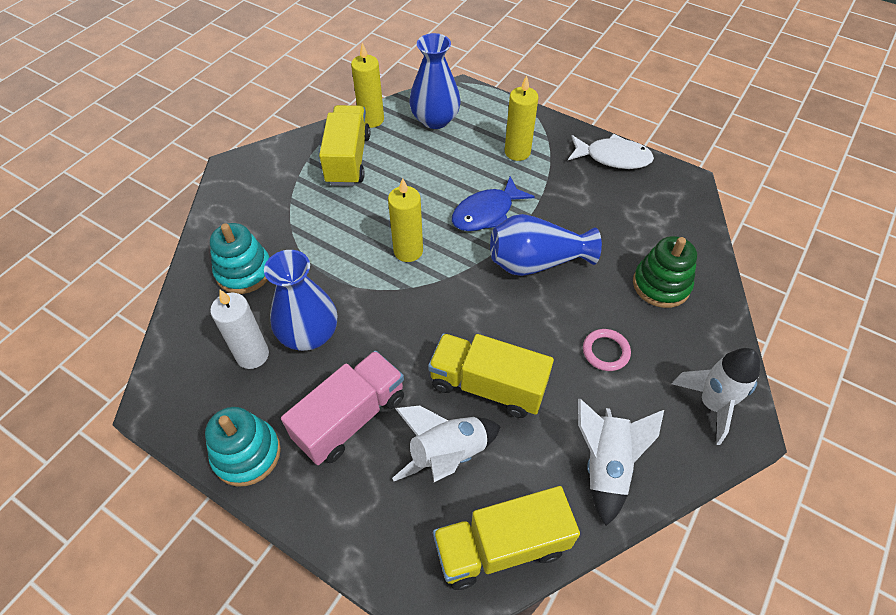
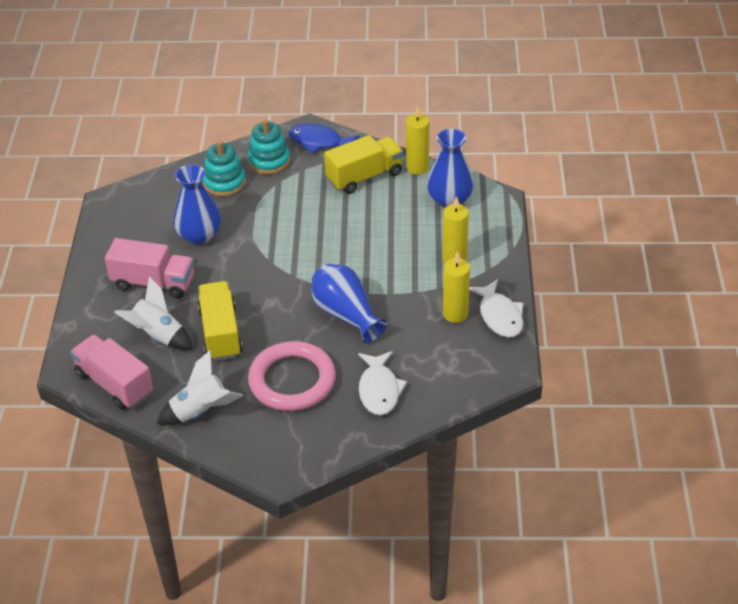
camera: 60 degrees right, 10 degrees down
(247, 454) = (101, 253): turquoise stacking toy -> turquoise stacking toy (269, 161)
(252, 355) = (166, 220): white candle -> none
(408, 251) = (303, 247): yellow candle -> yellow candle (455, 314)
(486, 213) = (373, 269): blue fish -> blue fish (319, 142)
(501, 546) = (114, 384): yellow truck -> pink truck
(605, 351) = (292, 380): pink ring -> pink ring, size x2.27
(661, 285) = (379, 390): green stacking toy -> white fish
(711, 404) = (287, 450): white rocket -> none

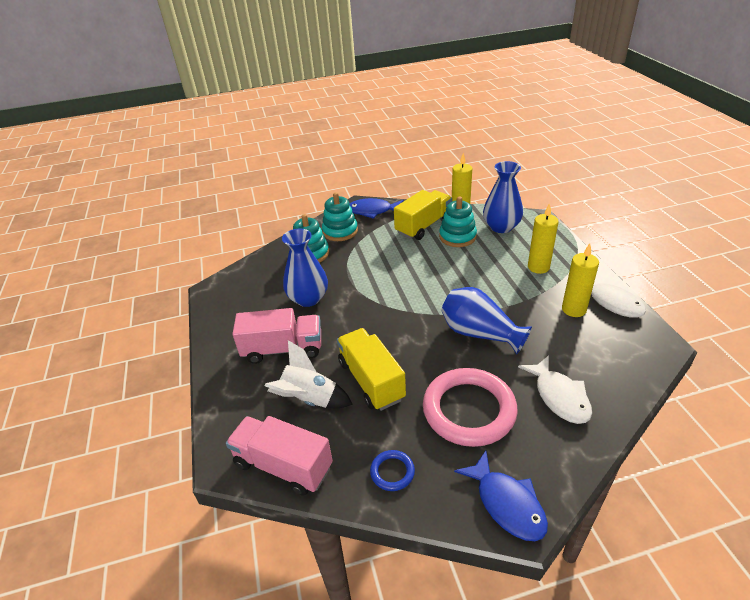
camera: 15 degrees left, 5 degrees down
(200, 411) = (392, 472): white rocket -> blue ring
(278, 457) = (507, 503): none -> blue fish
(393, 200) = (457, 237): none -> turquoise stacking toy

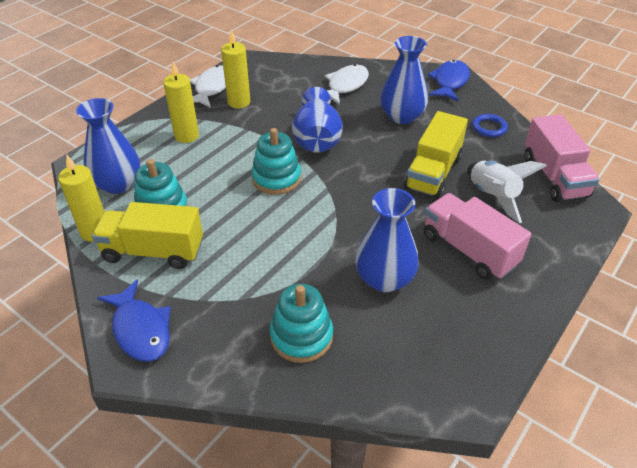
camera: 130 degrees left, 5 degrees up
(340, 231) = (222, 337): turquoise stacking toy -> turquoise stacking toy (276, 178)
(469, 410) = (402, 116): pink ring -> blue vase

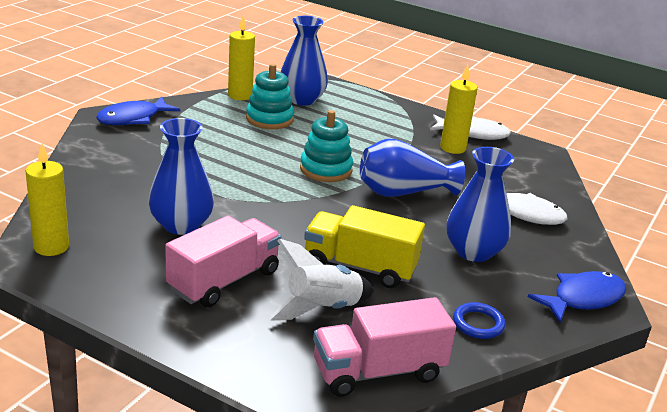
camera: 80 degrees right, 15 degrees down
(153, 251) = (218, 118): yellow truck -> none
(186, 136) = (381, 124): yellow candle -> yellow candle (51, 247)
(301, 336) = (115, 181): turquoise stacking toy -> none
(450, 82) = (583, 299): blue fish -> blue fish turned 45 degrees counterclockwise

